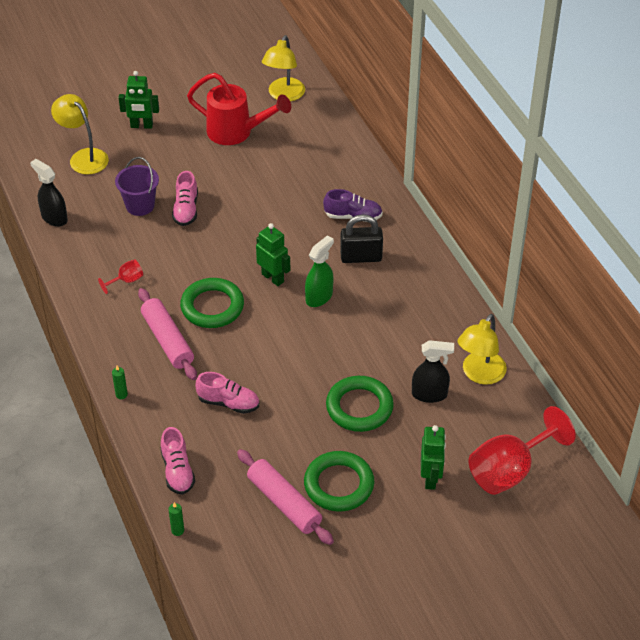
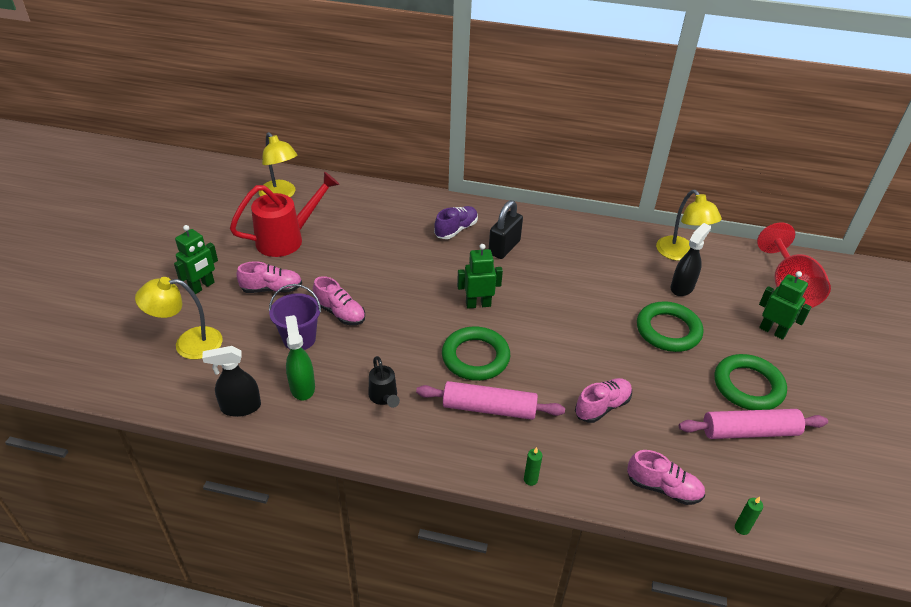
camera: 55 degrees left, 5 degrees down
(126, 281) = (384, 398): red goblet -> black watering can
(175, 160) = (272, 289): none -> pink shoe
(319, 297) = (525, 290): green spray bottle -> green spray bottle (302, 387)

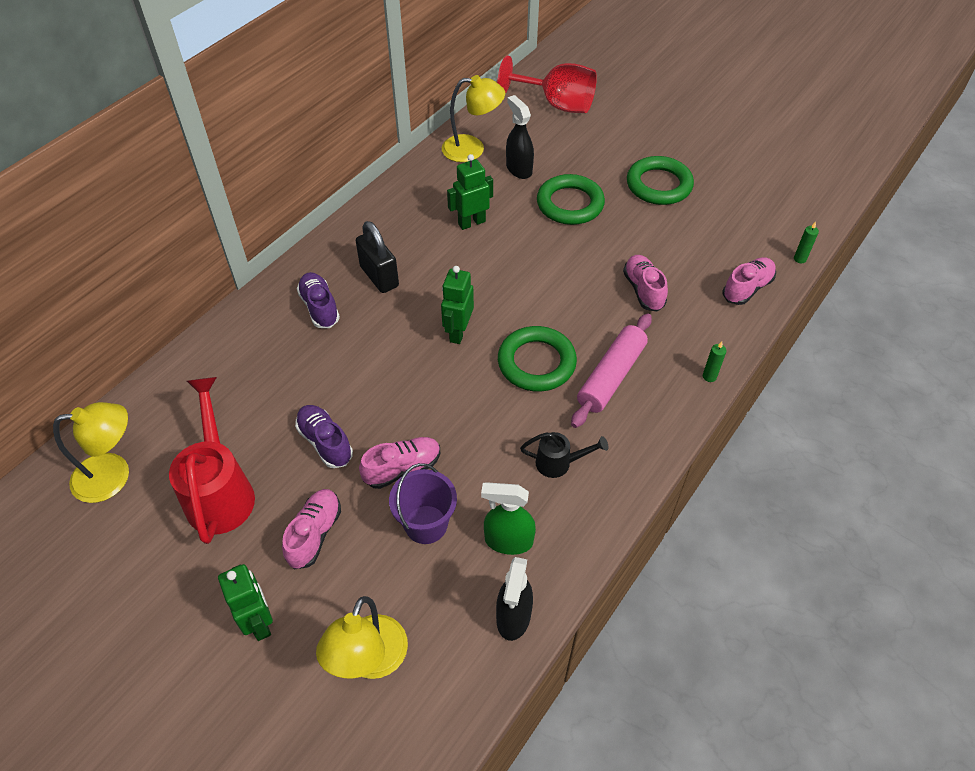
camera: 65 degrees left, 10 degrees up
(344, 270) = (325, 442): none -> purple shoe
(749, 431) = (707, 208): pink rolling pin -> none
(772, 331) = (603, 140): green robot -> green robot (471, 223)

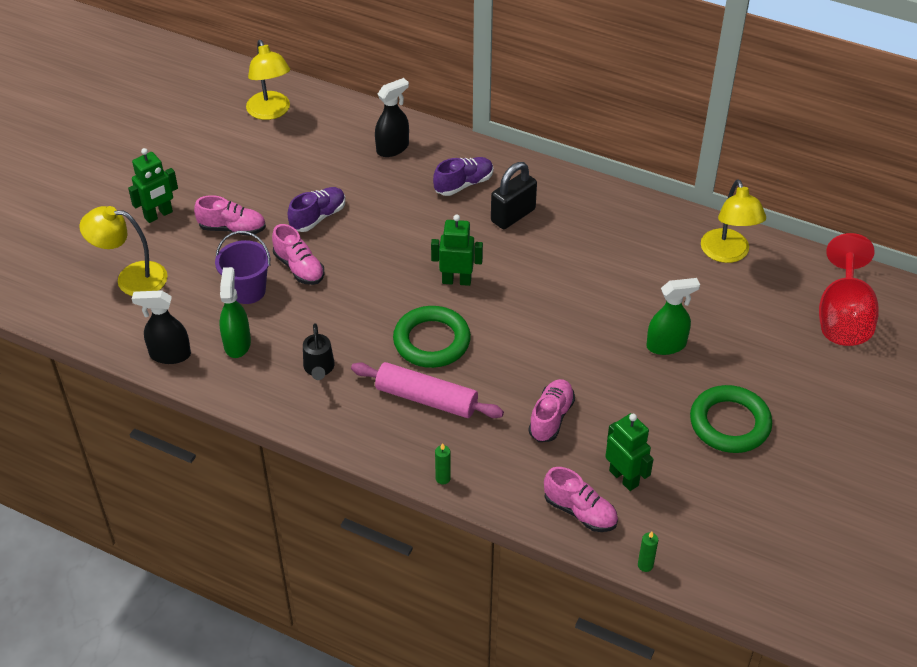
camera: 80 degrees right, 5 degrees down
(220, 490) = (265, 169): red watering can -> none
(471, 223) = (609, 269): green robot -> green robot (624, 478)
(519, 169) = (709, 296): black spray bottle -> black spray bottle (393, 148)
(570, 204) = (666, 345): green ring -> green spray bottle
(643, 290) = (551, 418): pink shoe -> pink shoe turned 45 degrees counterclockwise

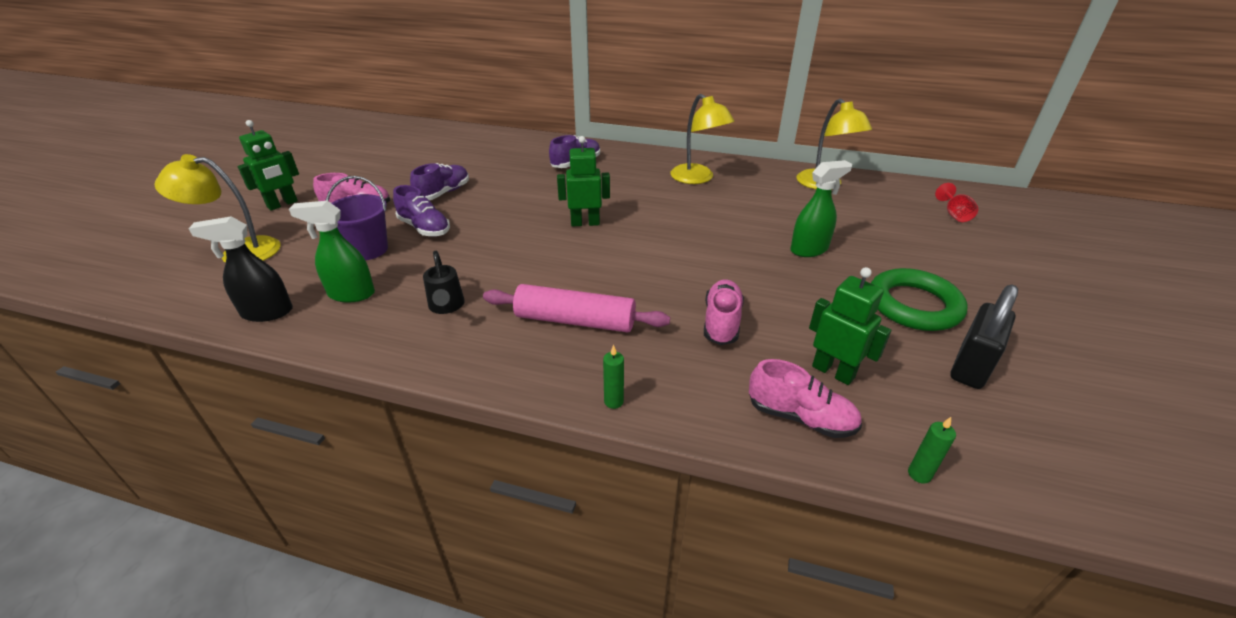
camera: 10 degrees left, 10 degrees down
(237, 343) = (351, 294): green spray bottle -> green spray bottle turned 75 degrees counterclockwise
(271, 112) = (401, 137): yellow lamp -> yellow lamp (697, 178)
(299, 268) = (424, 228): pink shoe -> purple shoe
(393, 148) = (509, 149): black spray bottle -> none
(432, 341) = (570, 270): green ring -> none
(513, 215) = (625, 178): black padlock -> black padlock (970, 366)
(843, 317) = (954, 214): red goblet -> red goblet, size x0.45

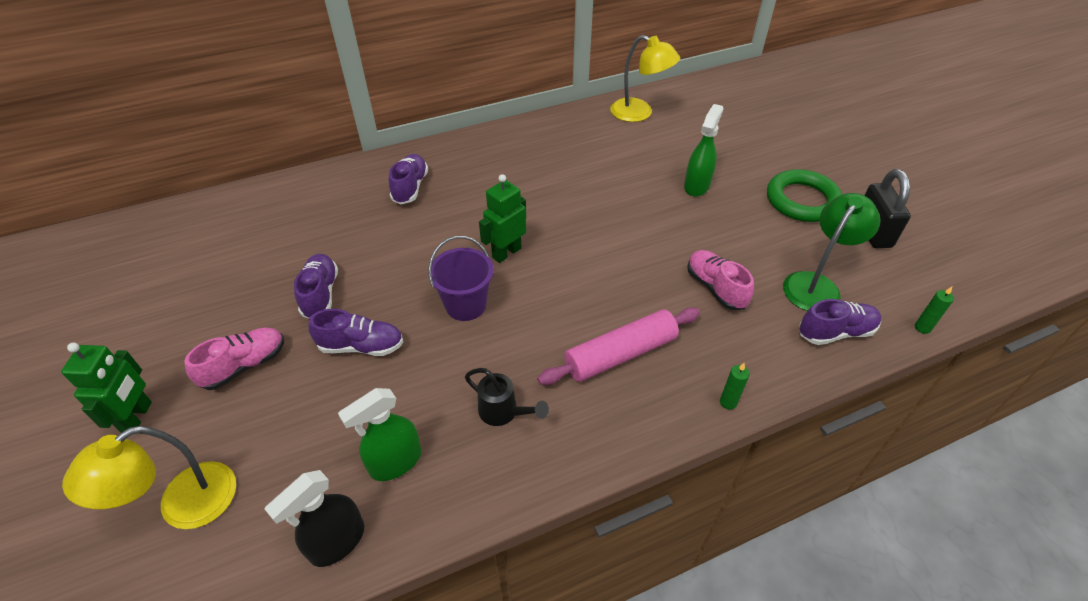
camera: 40 degrees left, 10 degrees up
(368, 250) = (338, 406): purple bucket -> purple bucket (465, 305)
(697, 178) = (539, 153): yellow lamp -> none
(800, 417) = (835, 332): pink shoe -> purple shoe
(833, 372) = (816, 285): green robot -> green lamp
(954, 214) = (746, 103): red goblet -> none

